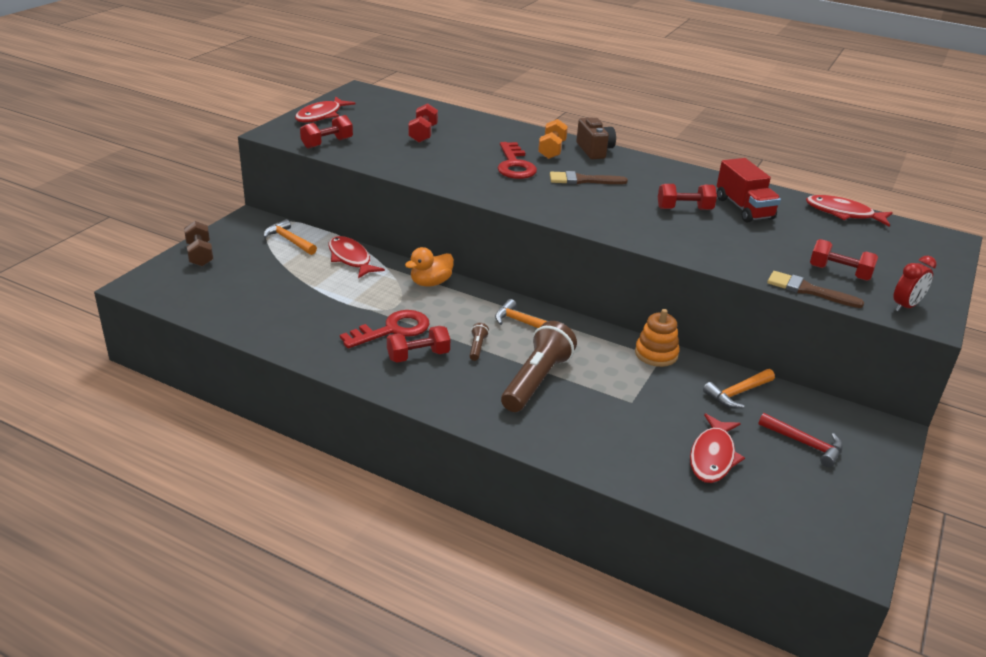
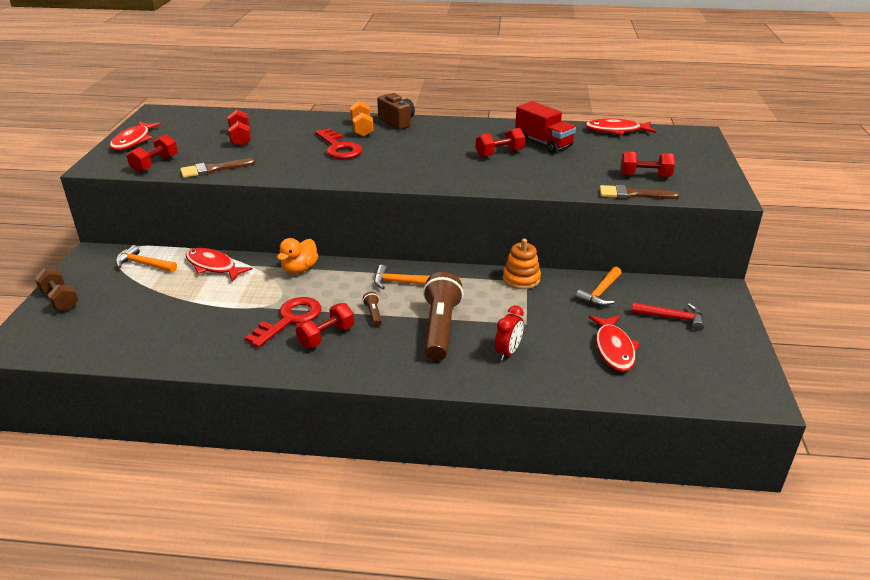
camera: 20 degrees left, 0 degrees up
(582, 180) = (404, 148): brown brush -> brown brush (213, 169)
(905, 306) = (707, 189): red clock -> red clock (508, 352)

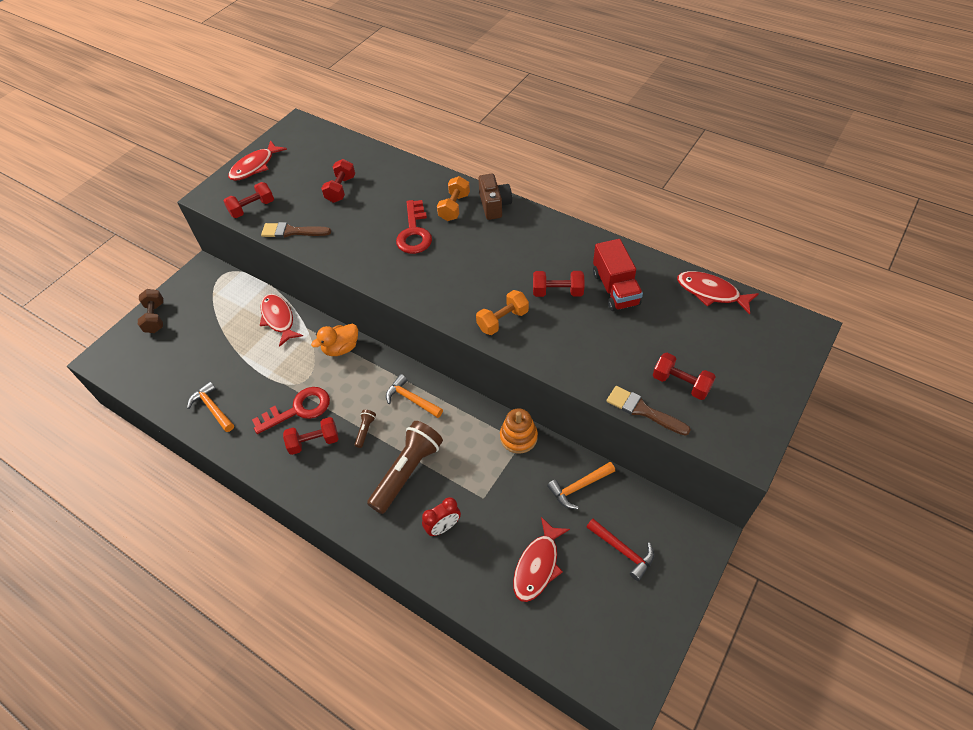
camera: 30 degrees right, 20 degrees up
(144, 264) = (231, 296): orange hammer -> orange hammer (212, 408)
(470, 176) = (502, 320): none -> orange dumbbell

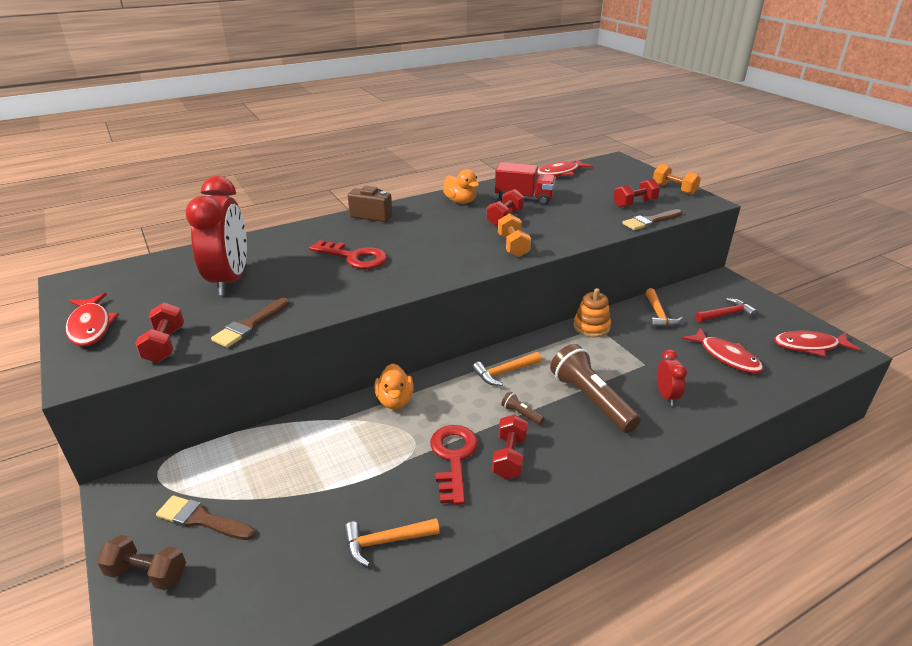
camera: 65 degrees left, 20 degrees down
(197, 315) = (202, 519): none -> brown brush
(279, 319) = (298, 438): red fish -> red fish (809, 346)
(341, 189) = (230, 280): red dumbbell -> red clock
(454, 207) = (348, 232): orange dumbbell -> orange dumbbell (674, 189)
(569, 247) = (460, 201): none -> orange duck

